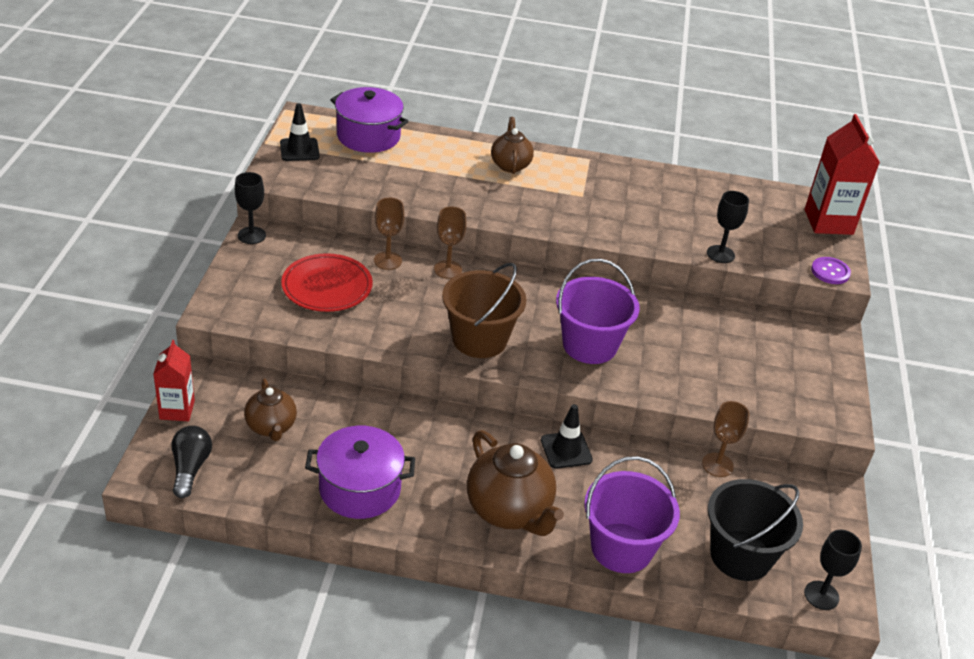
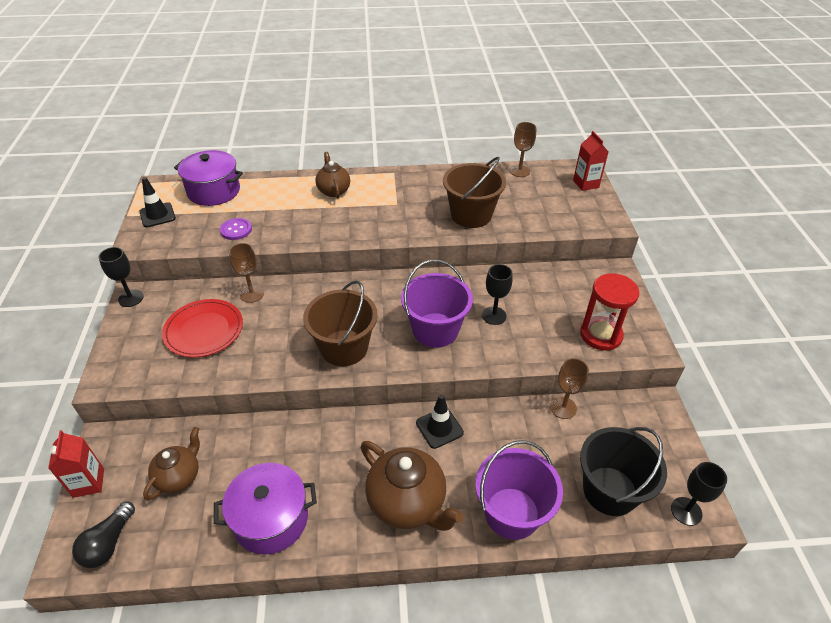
camera: 10 degrees left, 5 degrees up
(190, 468) = (108, 543): black light bulb -> black light bulb turned 150 degrees counterclockwise
(271, 427) = (179, 476): brown teapot -> brown teapot turned 120 degrees counterclockwise
(448, 269) = (303, 290): brown goblet -> brown goblet (519, 171)
(669, 227) = (471, 215): none -> brown bucket
(720, 254) = (516, 228): black goblet -> black goblet (494, 315)
(785, 395) = (600, 335): none -> red hourglass
(828, 222) = (586, 184): red carton -> red carton, size x0.62
(830, 272) = (602, 224): purple button -> purple button (236, 230)

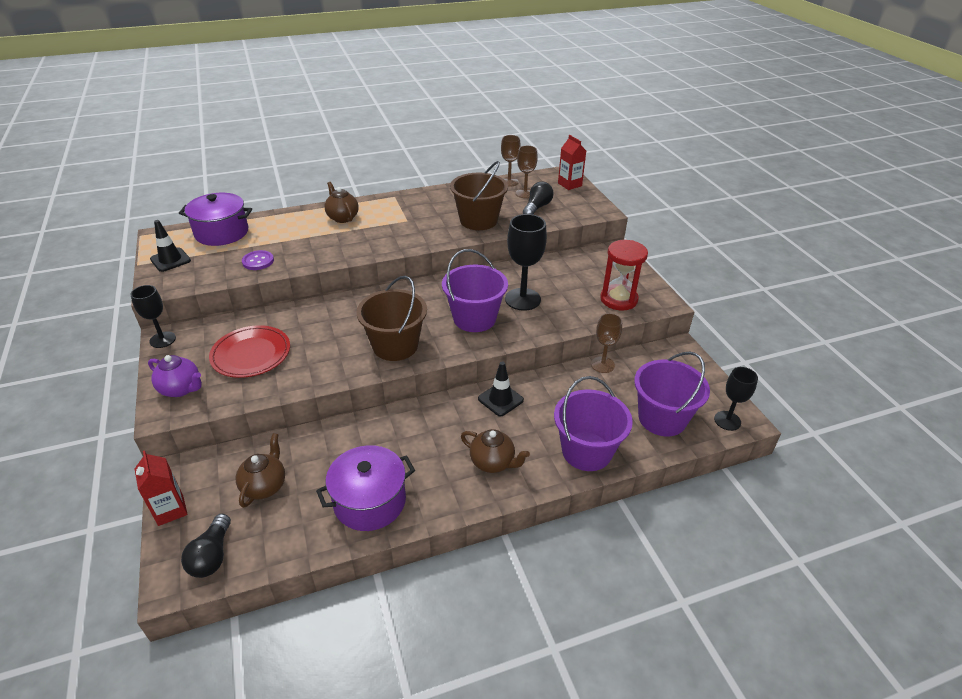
camera: 15 degrees left, 5 degrees down
(129, 357) = (181, 389): none -> purple teapot
(252, 294) = (288, 317): brown goblet -> brown goblet (525, 193)
(408, 503) = (493, 462): brown teapot -> brown teapot, size x0.61
(494, 315) = (522, 299): black goblet -> black goblet, size x1.60
(540, 208) = (537, 207): none -> black light bulb
(609, 491) = (662, 418): black bucket -> purple bucket

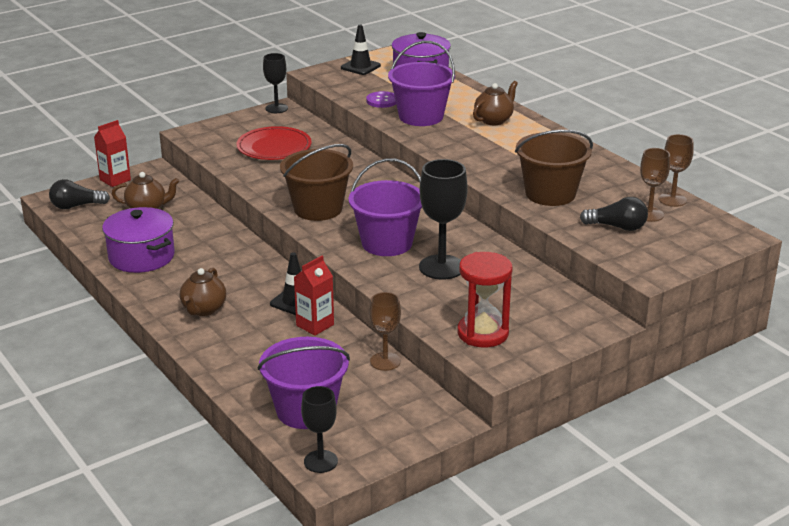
camera: 75 degrees right, 10 degrees down
(181, 389) = (218, 132): purple teapot -> none
(569, 184) = (708, 243): red carton -> red carton (315, 325)
(586, 451) = (235, 362): purple bucket -> purple bucket (421, 116)

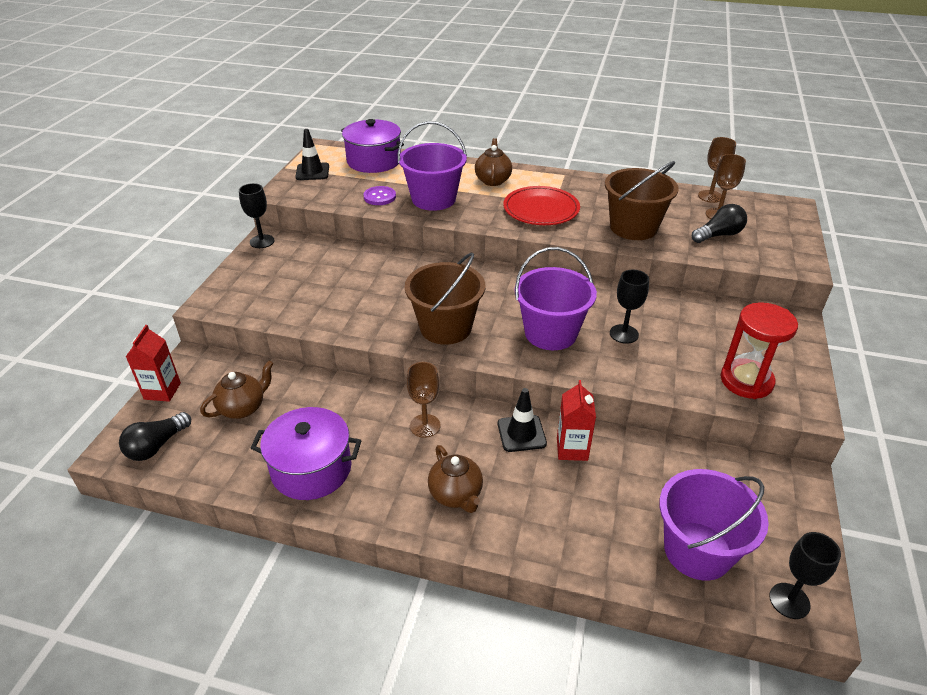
camera: 40 degrees left, 10 degrees up
(274, 147) = (316, 282): red plate -> red plate (541, 209)
(385, 361) = (675, 451): brown goblet -> brown goblet (425, 426)
(441, 267) = (624, 334): black goblet -> black goblet, size x0.63

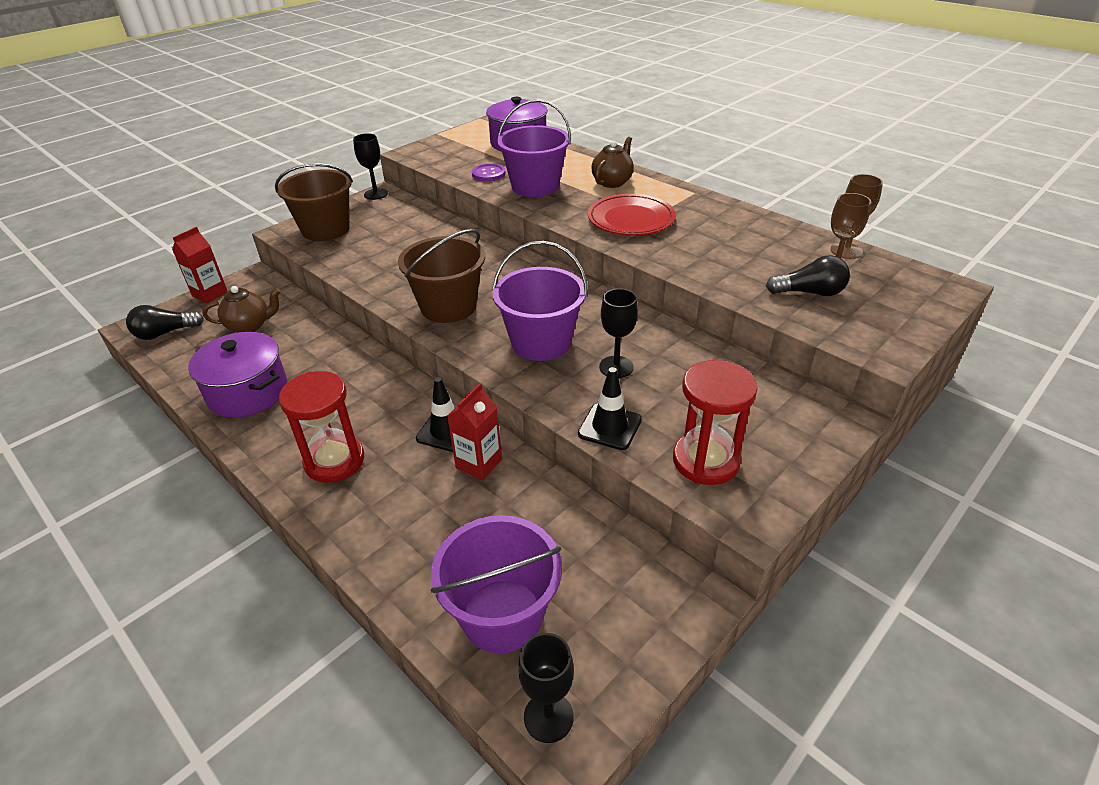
camera: 30 degrees right, 0 degrees up
(312, 172) = (455, 141): black traffic cone -> black traffic cone (609, 427)
(425, 426) = (370, 392): brown goblet -> none
(456, 495) = (334, 461): brown teapot -> red hourglass
(633, 227) = (713, 260): brown bucket -> brown bucket (325, 229)

